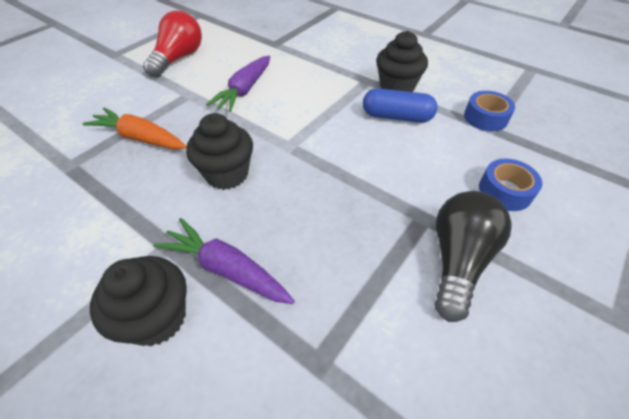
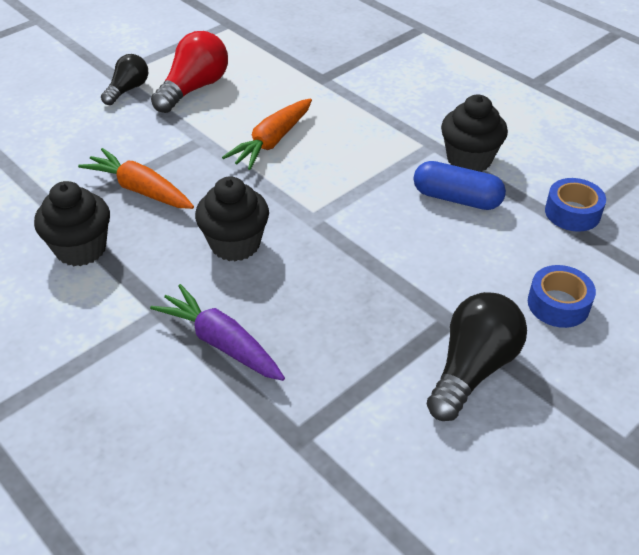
camera: 10 degrees right, 5 degrees down
(126, 64) = (127, 90): none -> black light bulb
(157, 318) = (147, 377): black cupcake -> black cupcake (81, 249)
(245, 90) = (272, 141): purple carrot -> orange carrot

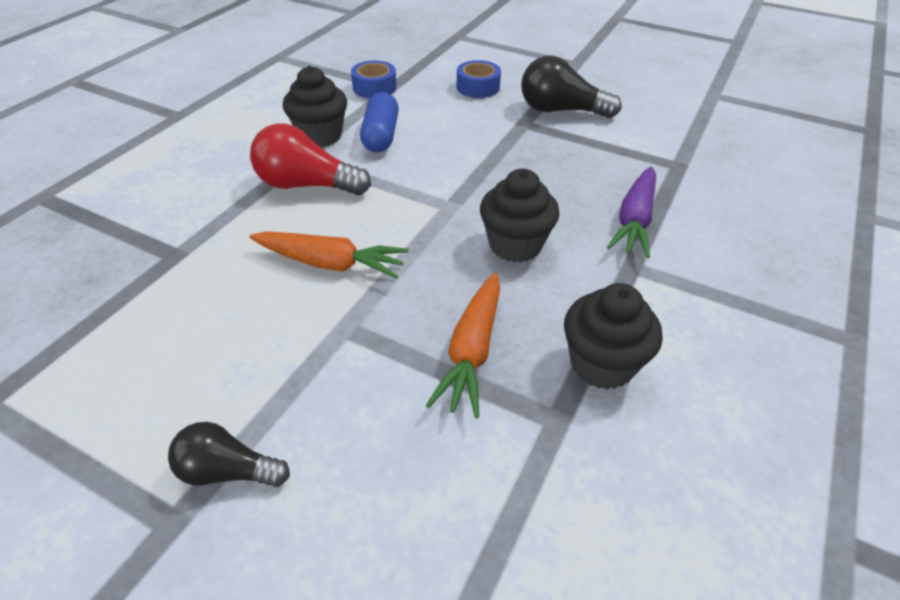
camera: 110 degrees left, 0 degrees up
(194, 88) = (215, 379): red light bulb -> red light bulb (307, 185)

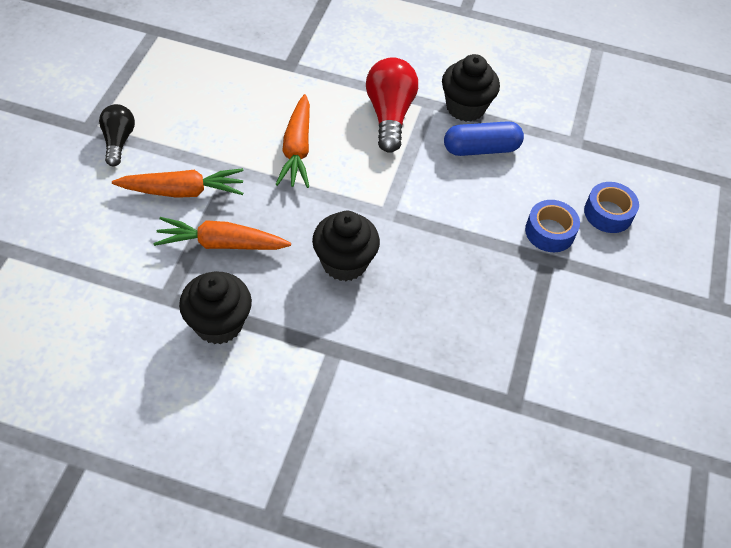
camera: 75 degrees right, 10 degrees up
(366, 388) = (182, 191): none -> orange carrot
(374, 87) = (569, 129): blue tape -> blue tape (549, 232)
(561, 110) = (588, 292): black light bulb -> none
(634, 220) = (402, 355): purple carrot -> none

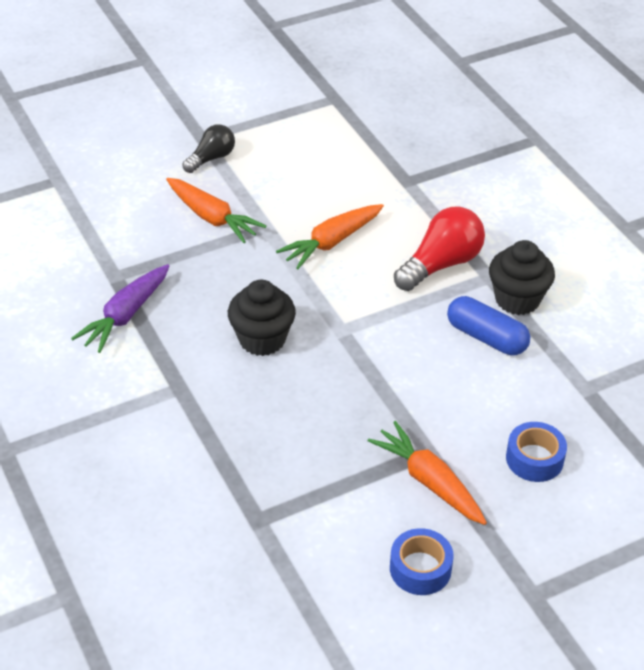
camera: 50 degrees right, 10 degrees down
(218, 324) = (126, 315): black cupcake -> purple carrot
(221, 244) = (193, 268): orange carrot -> orange carrot (429, 482)
(549, 232) = (459, 434): blue tape -> blue tape (420, 569)

